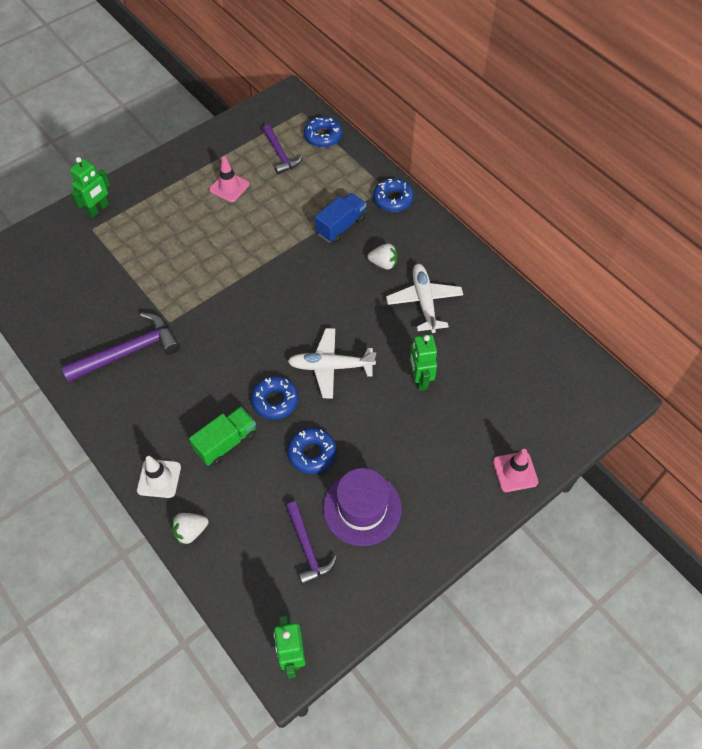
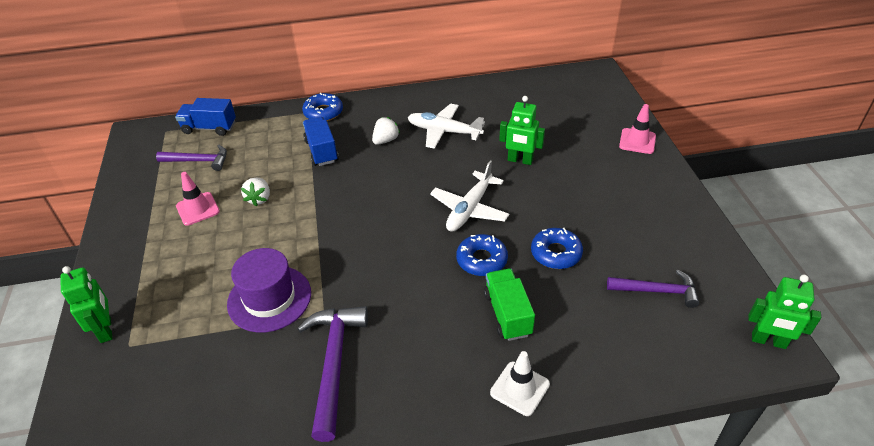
camera: 60 degrees left, 15 degrees down
(190, 531) = (599, 380): white strawberry -> white strawberry (259, 199)
(323, 136) = (209, 128): blue donut -> blue truck
(362, 508) = (630, 239): purple hat -> purple hat (269, 298)

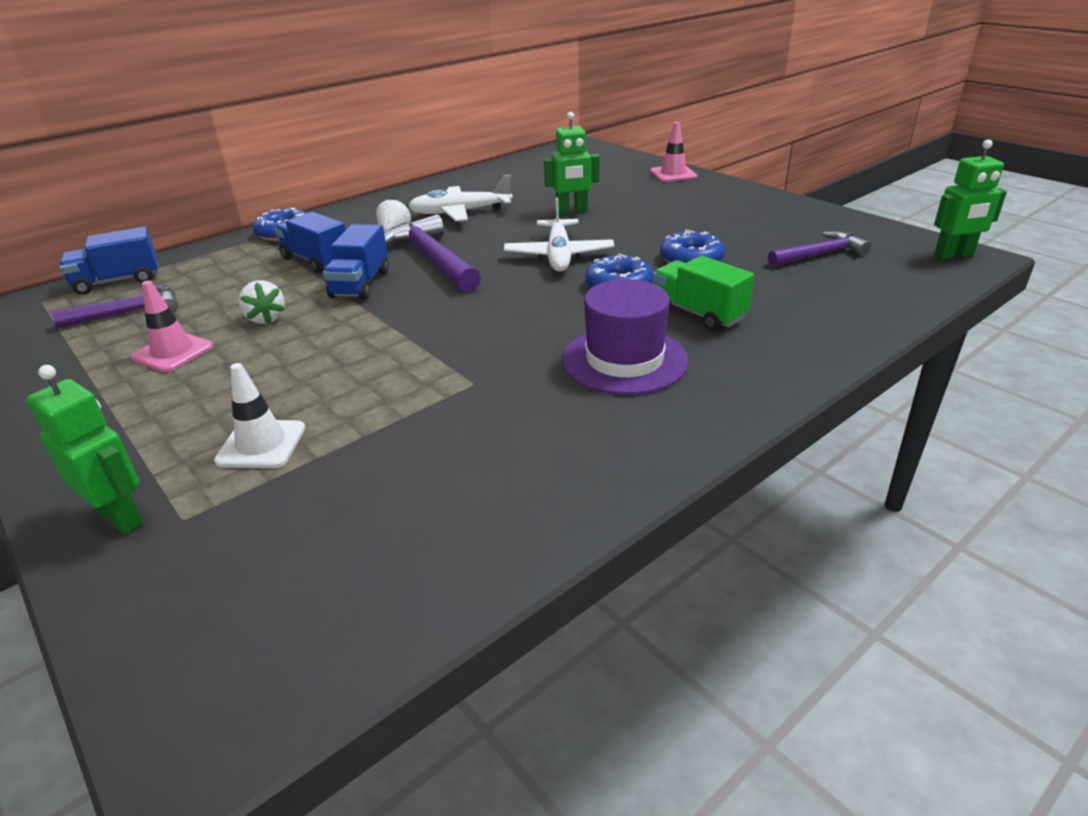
camera: 30 degrees left, 10 degrees down
(269, 298) = (379, 395): purple hat -> purple hat (624, 360)
(329, 187) = (360, 284): none -> blue truck
(334, 364) = (541, 420): purple hammer -> purple hammer (433, 259)
(519, 388) = (784, 360): white traffic cone -> white traffic cone (261, 444)

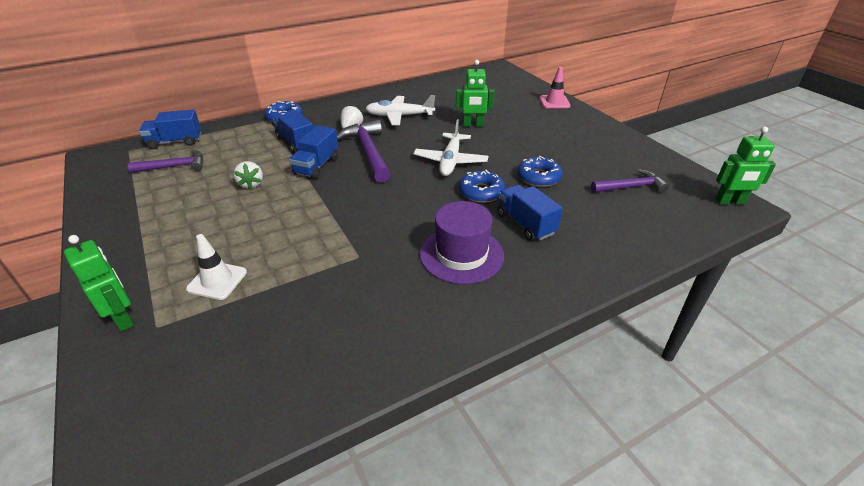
camera: 10 degrees right, 5 degrees up
(173, 352) = (189, 201): pink traffic cone -> none
(698, 313) = (525, 224): green truck -> blue truck

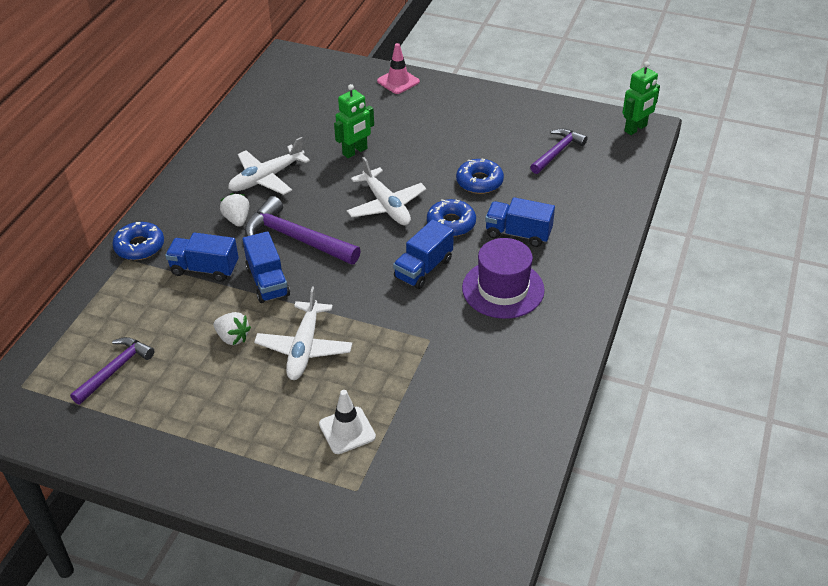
camera: 40 degrees left, 5 degrees up
(123, 318) = (320, 504): green robot -> none
(175, 142) = (61, 345): blue truck -> blue truck (423, 268)
(277, 213) = (304, 348): none -> white plane

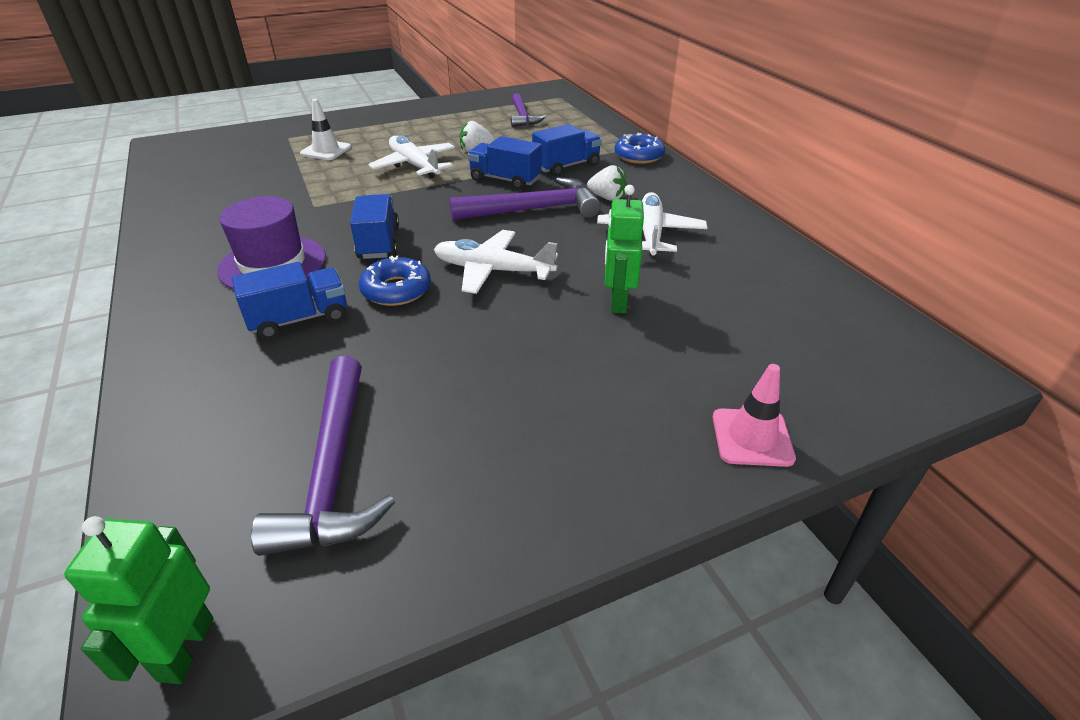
camera: 135 degrees right, 5 degrees down
(479, 181) = (415, 352): blue donut -> none
(557, 152) = (333, 470): purple hammer -> purple hammer, size x1.54

